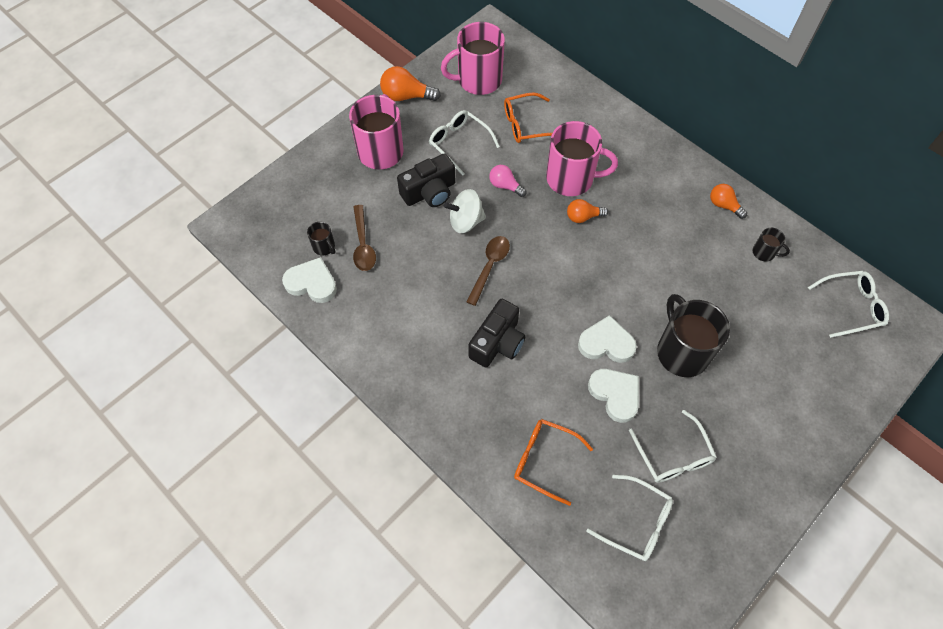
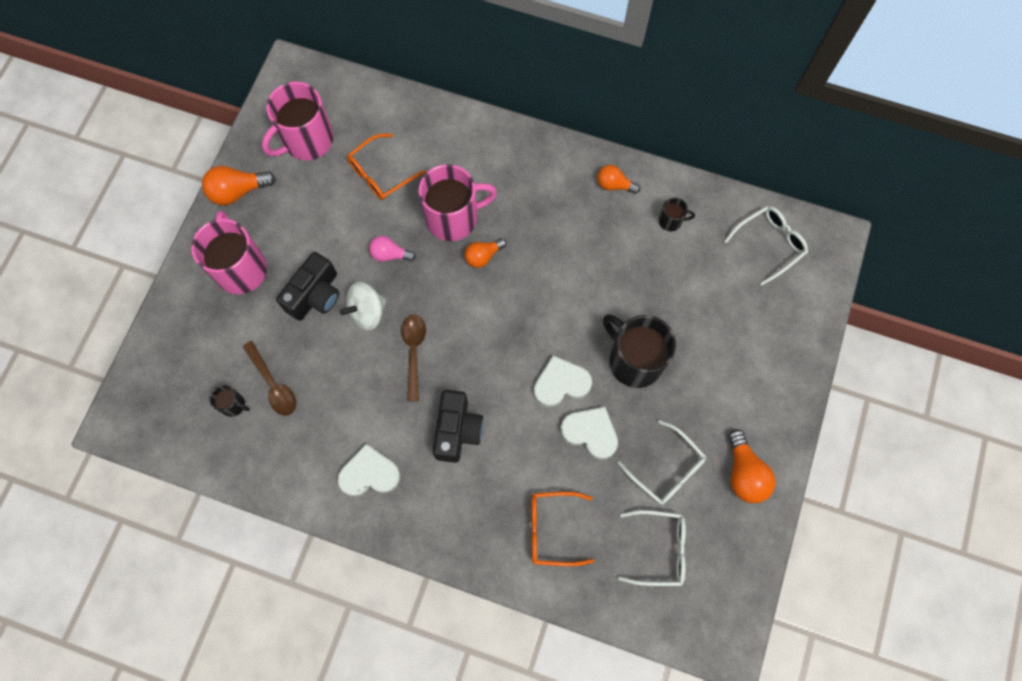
camera: 25 degrees left, 10 degrees up
(312, 283) = (240, 450): white heart -> white heart (369, 474)
(459, 143) = (320, 225): white glasses -> none
(747, 492) = (744, 473): none -> orange light bulb

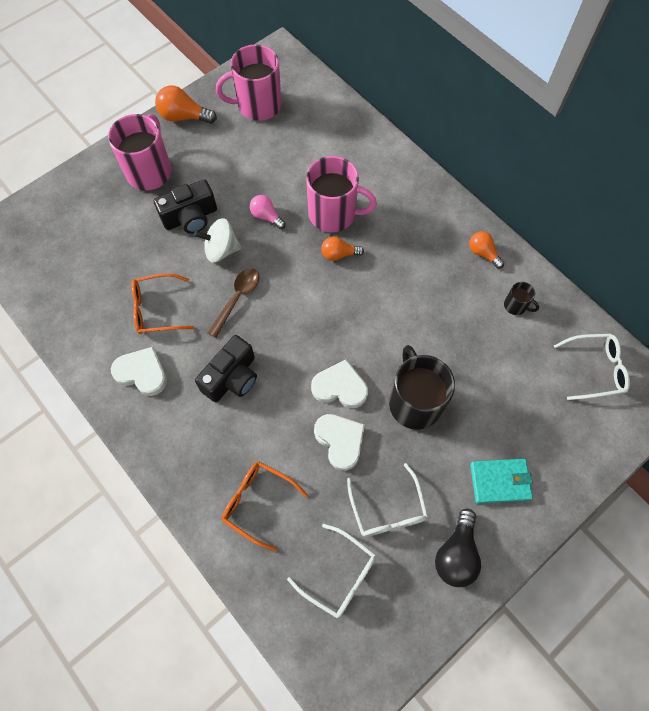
camera: 30 degrees right, 5 degrees down
(233, 405) = (78, 265): black mug -> none
(273, 384) = (116, 266): brown spoon -> none
(380, 174) = (297, 154): orange glasses -> orange glasses (156, 309)
(744, 473) = (456, 554): orange light bulb -> black light bulb
(745, 390) = (500, 481): none -> turquoise wallet

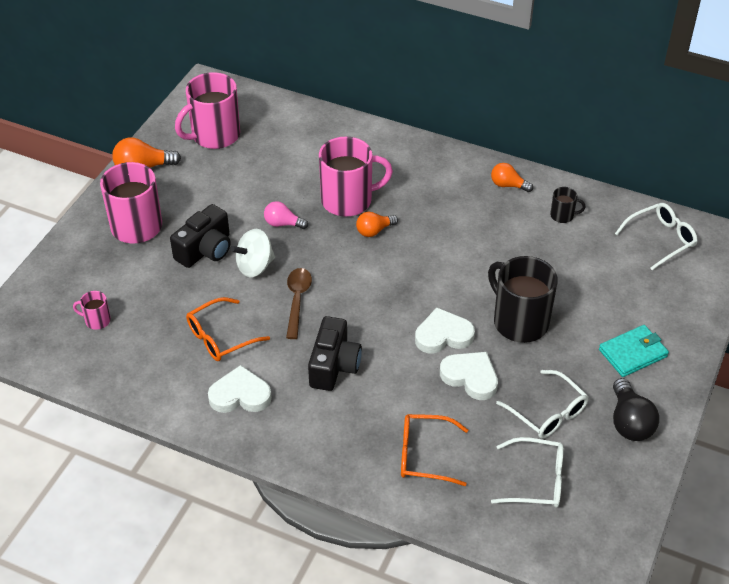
camera: 25 degrees left, 20 degrees down
(72, 252) = (97, 320): none -> pink mug

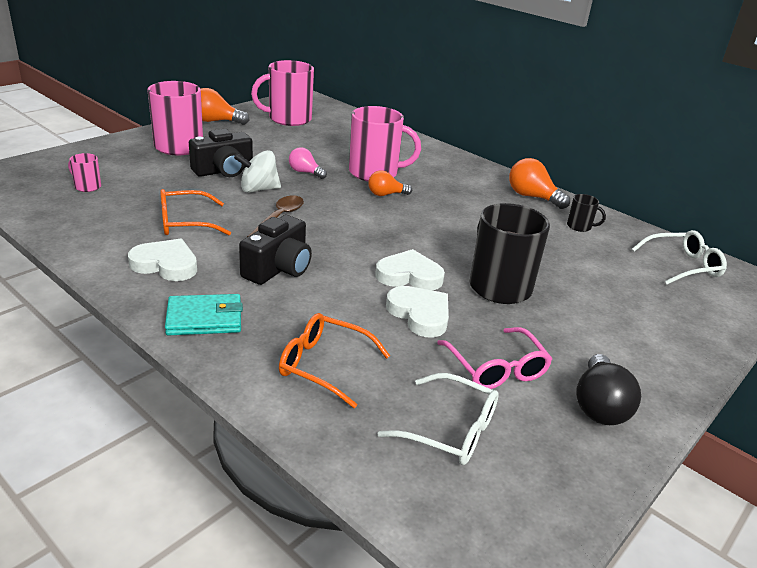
camera: 15 degrees right, 15 degrees down
(508, 185) = (532, 197): orange light bulb -> orange light bulb, size x1.53
(548, 413) = (496, 368): white glasses -> pink glasses
(633, 353) = (623, 344): turquoise wallet -> turquoise wallet (204, 318)

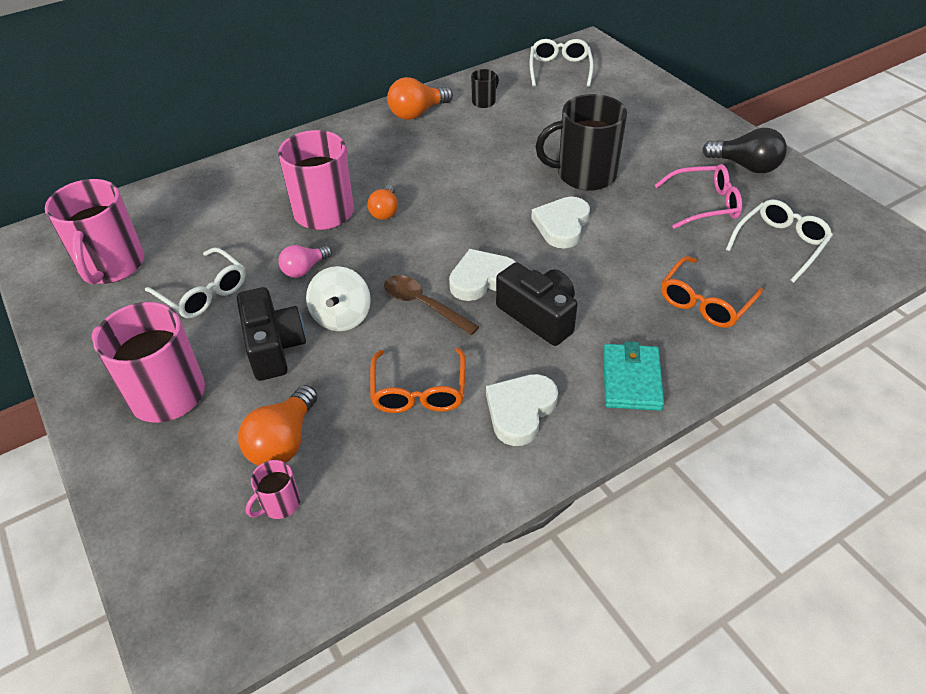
camera: 70 degrees left, 15 degrees up
(215, 121) = (81, 347): orange light bulb -> orange light bulb (283, 442)
(271, 145) = (203, 292): none -> white glasses
(420, 314) = (628, 231): white heart -> white heart (482, 279)

